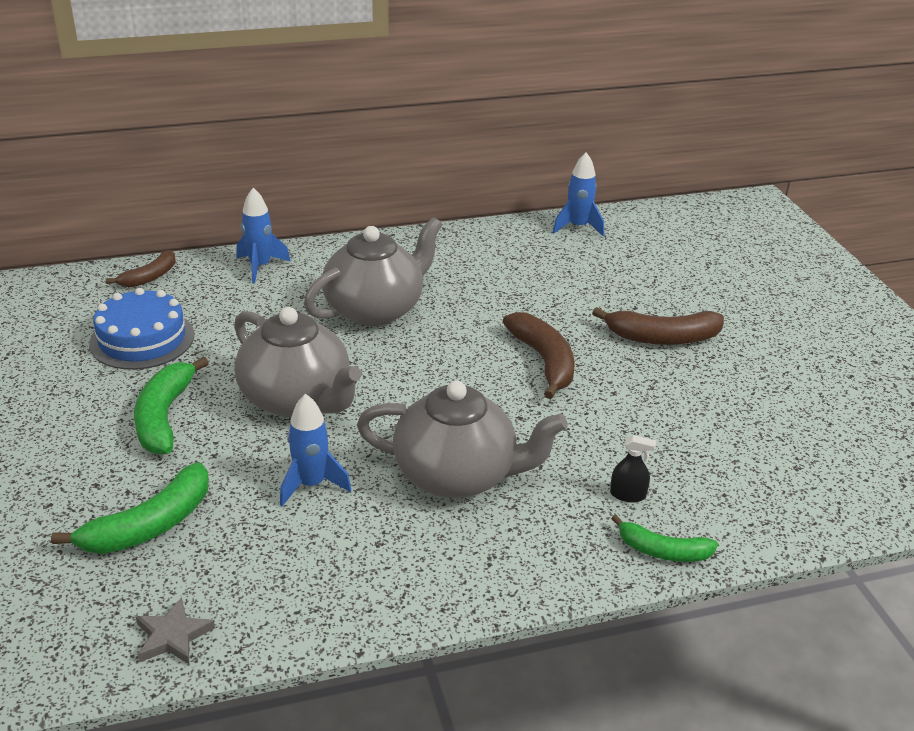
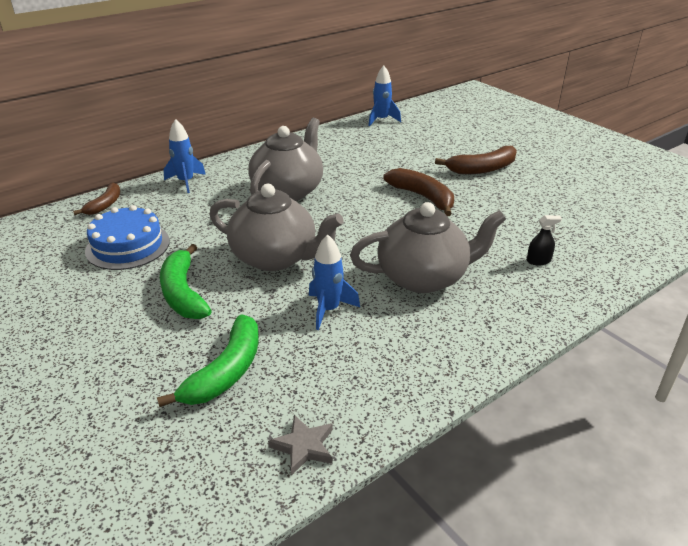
camera: 20 degrees left, 0 degrees up
(662, 551) = (587, 288): green banana -> none

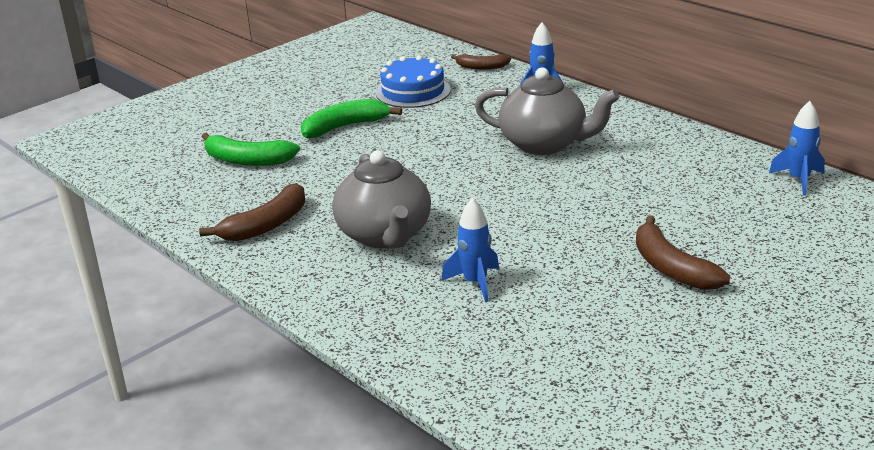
camera: 85 degrees right, 5 degrees down
(275, 258) = (407, 156): grey teapot -> none
(303, 446) = (167, 200): grey star -> none
(328, 310) = (326, 191): blue rocket -> blue rocket (475, 283)
(423, 197) = (563, 226): brown banana -> brown banana (266, 225)
(538, 261) = (431, 308): black spray bottle -> none

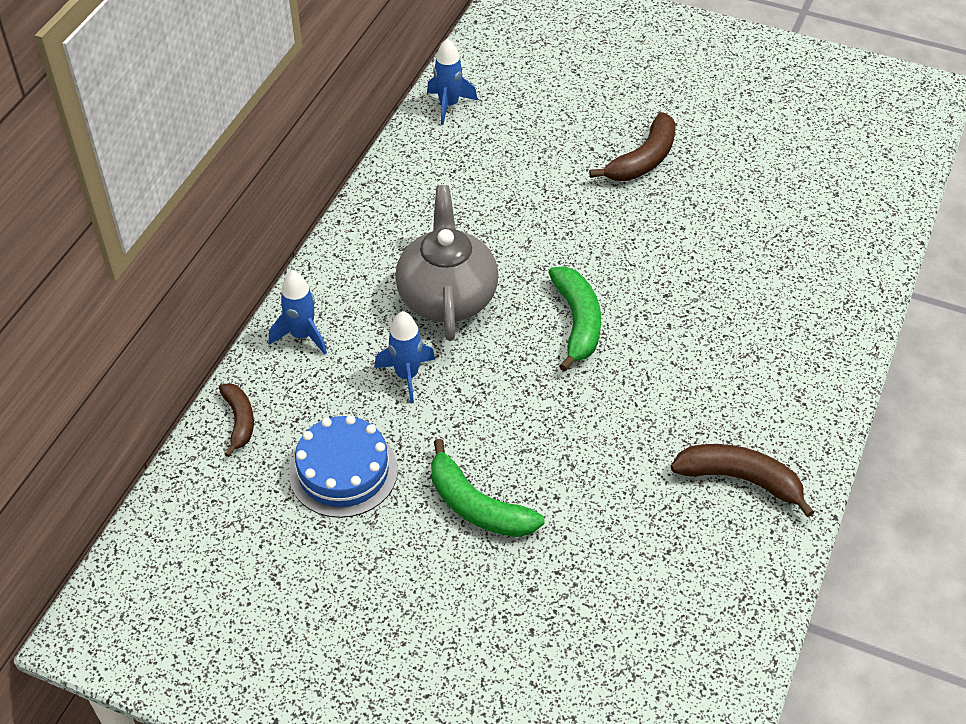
camera: 115 degrees left, 20 degrees up
(247, 160) = (612, 575): green banana -> green banana (577, 322)
(385, 235) = (702, 367): grey teapot -> none
(475, 283) = (740, 275): blue rocket -> blue rocket (407, 375)

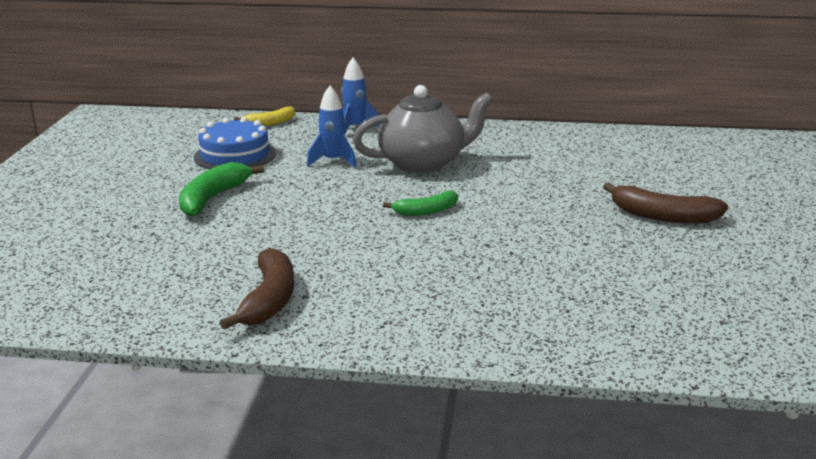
camera: 75 degrees right, 25 degrees down
(239, 421) = (270, 123): brown banana -> yellow banana
(449, 105) = (644, 137): blue rocket -> none
(577, 322) = (426, 211): green banana -> green banana, size x0.64

